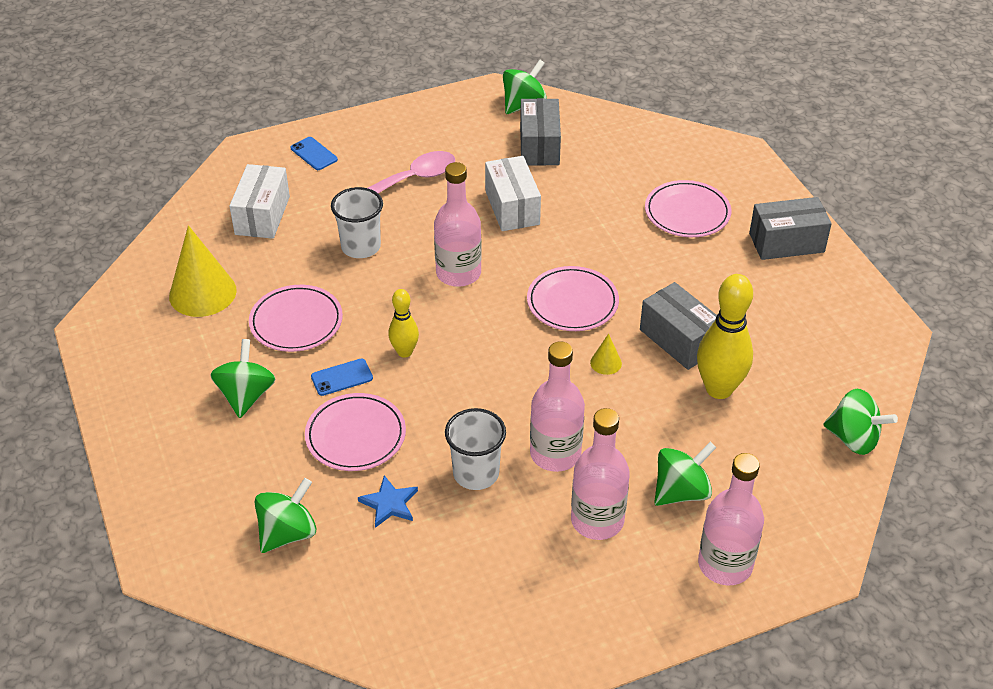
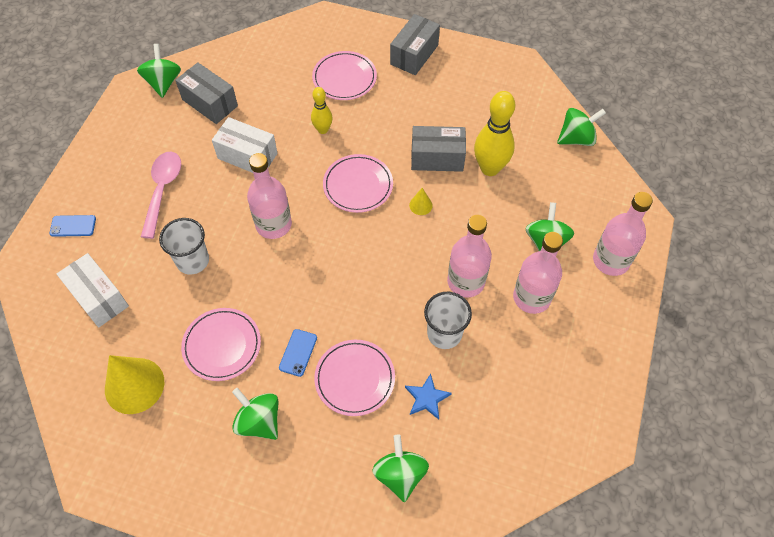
camera: 50 degrees left, 15 degrees up
(404, 352) = (311, 302): yellow bowling pin -> yellow bowling pin (323, 130)

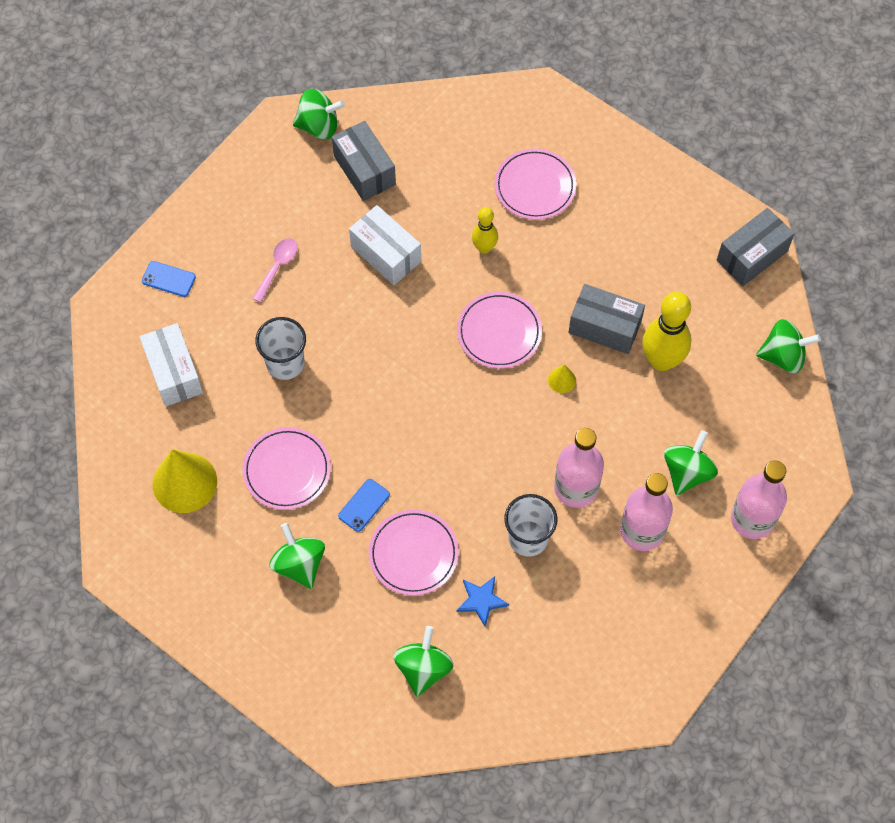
camera: 20 degrees right, 5 degrees up
(162, 190) = (277, 267): pink spoon -> pink spoon, size x0.64
(163, 83) = (319, 126): green spinning top -> green spinning top turned 75 degrees clockwise
(273, 225) = (387, 349): pink bottle -> none
(414, 54) = (632, 180): grey box -> grey box (752, 256)

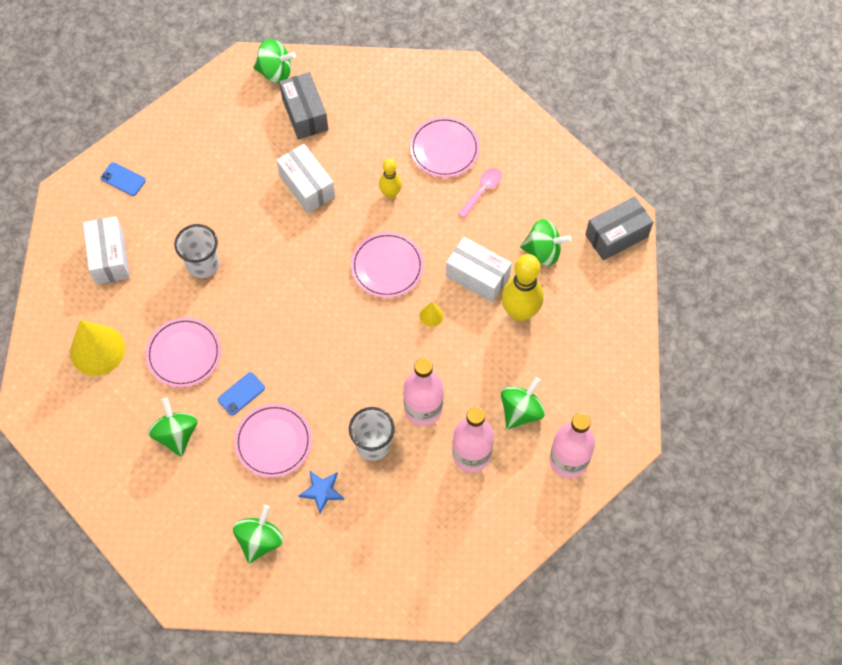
camera: 10 degrees right, 0 degrees up
(277, 267) = (215, 183): pink spoon -> pink spoon (482, 191)
(604, 327) = (477, 276): grey box -> white box
(783, 356) = (625, 325): green spinning top -> green spinning top (543, 251)

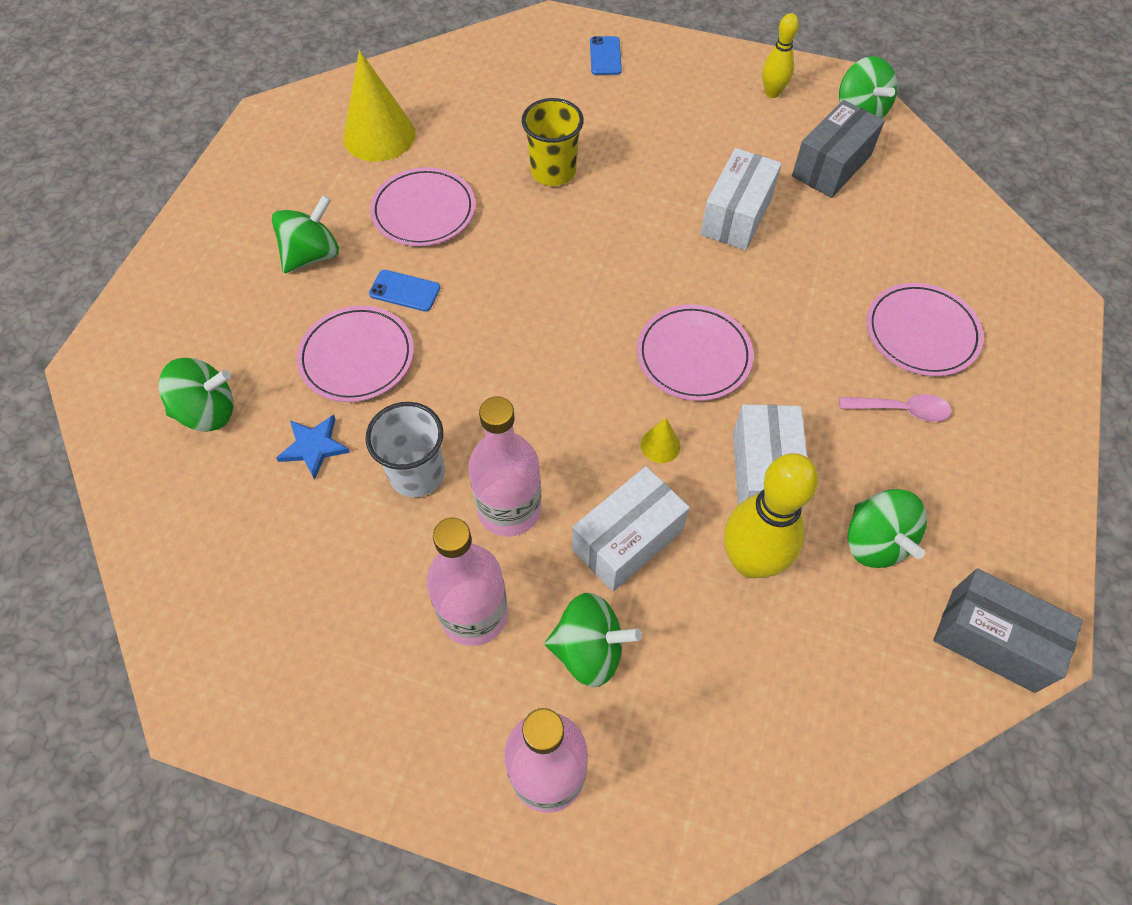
camera: 60 degrees right, 5 degrees down
(109, 257) = (501, 91): white box -> white box (627, 540)
(203, 264) = (553, 171): white cup -> yellow cup
(390, 194) = (801, 306): yellow bowling pin -> yellow bowling pin (772, 93)

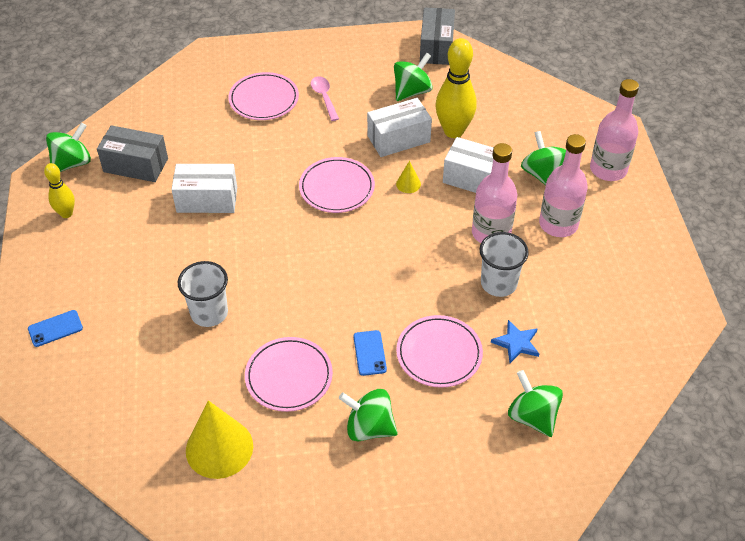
camera: 115 degrees left, 10 degrees down
(553, 171) = (209, 313): yellow cup -> white cup

